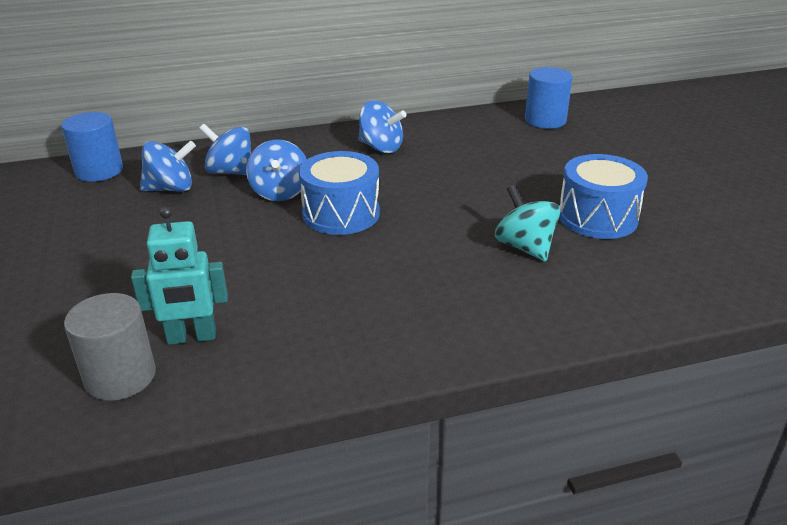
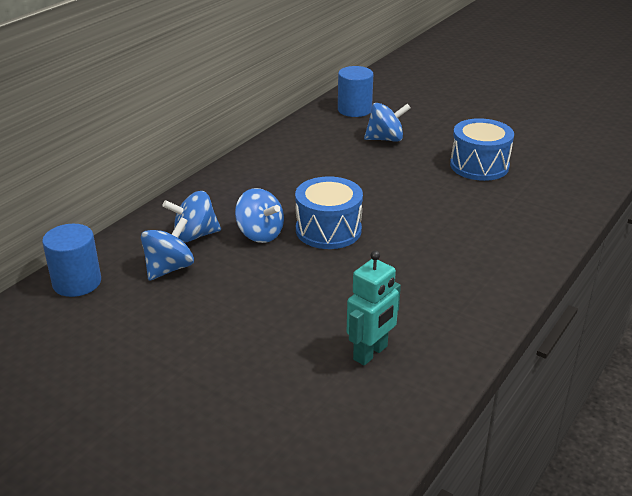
camera: 40 degrees left, 0 degrees up
(120, 377) = (369, 399): grey cylinder -> none
(381, 147) = (276, 171): blue spinning top -> blue spinning top (385, 139)
(525, 247) = (468, 201): turquoise spinning top -> none

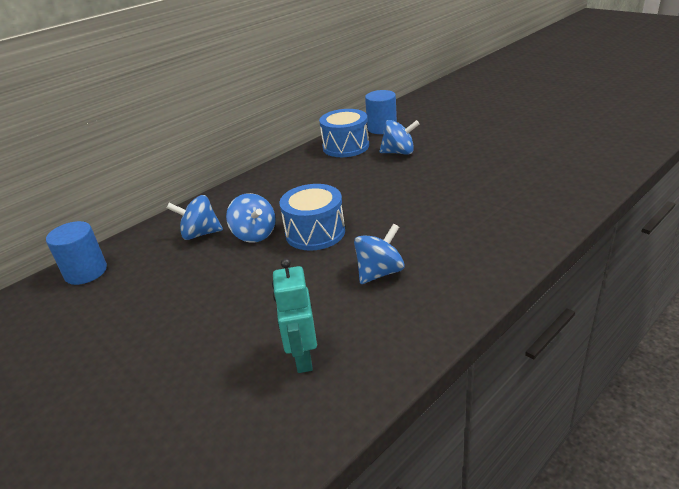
camera: 15 degrees right, 0 degrees up
(169, 268) = (164, 263): blue spinning top -> blue spinning top (380, 272)
(371, 353) = (303, 358): turquoise robot -> turquoise robot turned 120 degrees clockwise
(479, 166) = (476, 176): blue drum -> blue drum (346, 146)

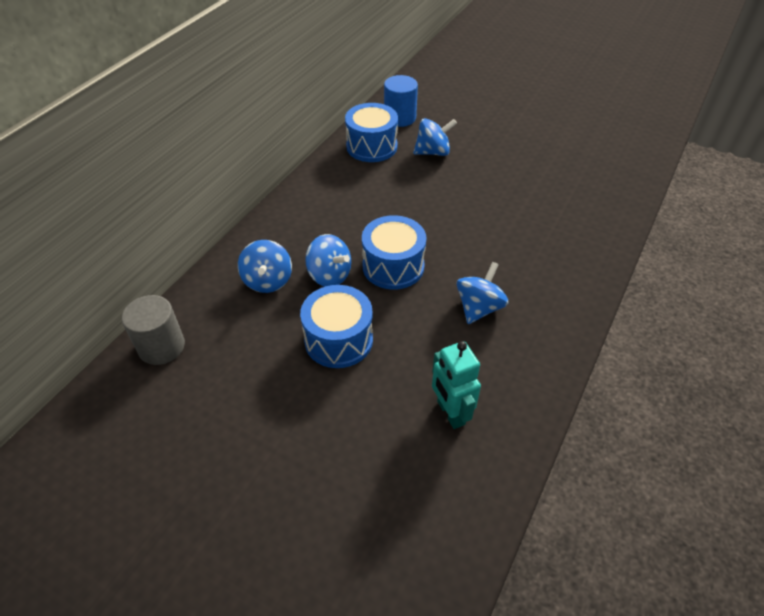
camera: 20 degrees left, 15 degrees up
(86, 272) = (161, 346): blue cylinder -> grey cylinder
(200, 234) = (268, 281): blue spinning top -> blue spinning top turned 75 degrees counterclockwise
(232, 284) = (338, 340): none -> blue drum

